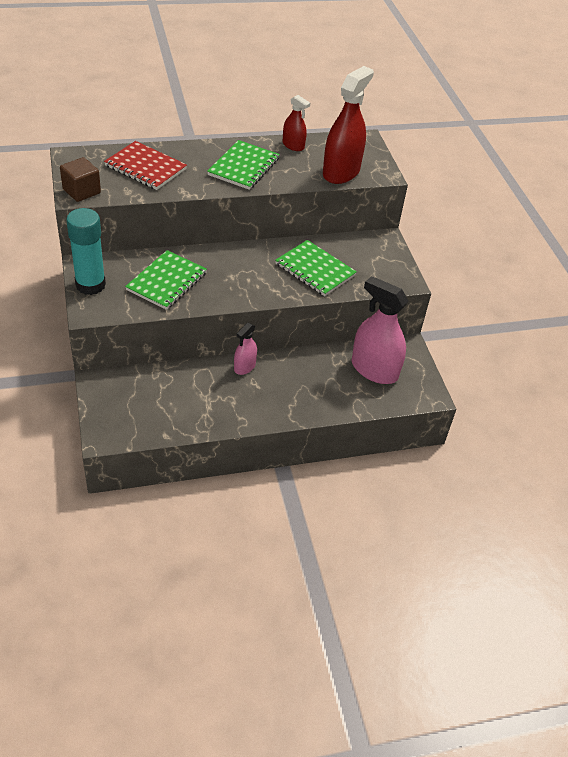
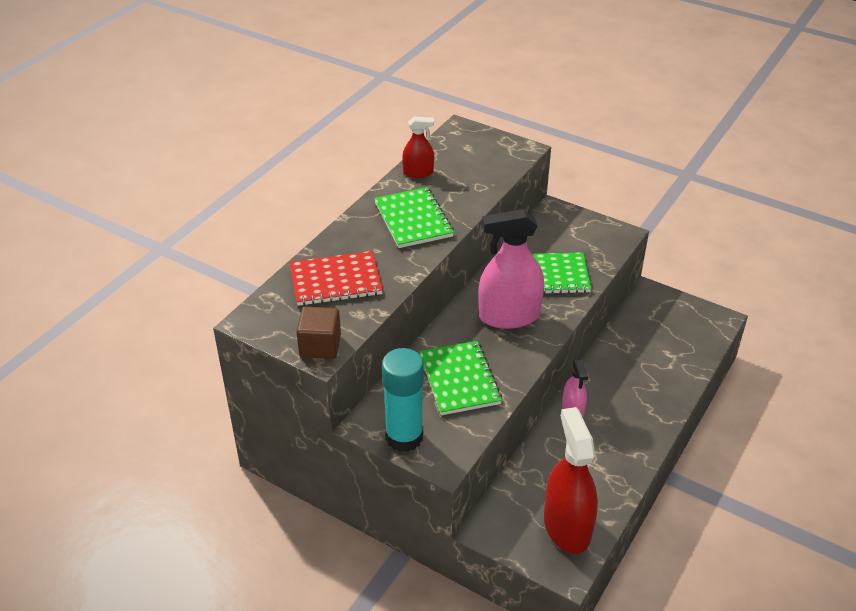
camera: 40 degrees left, 5 degrees down
(341, 172) = (491, 170): red spray bottle -> red spray bottle (567, 527)
(374, 370) = (658, 331): pink spray bottle -> pink spray bottle (509, 316)

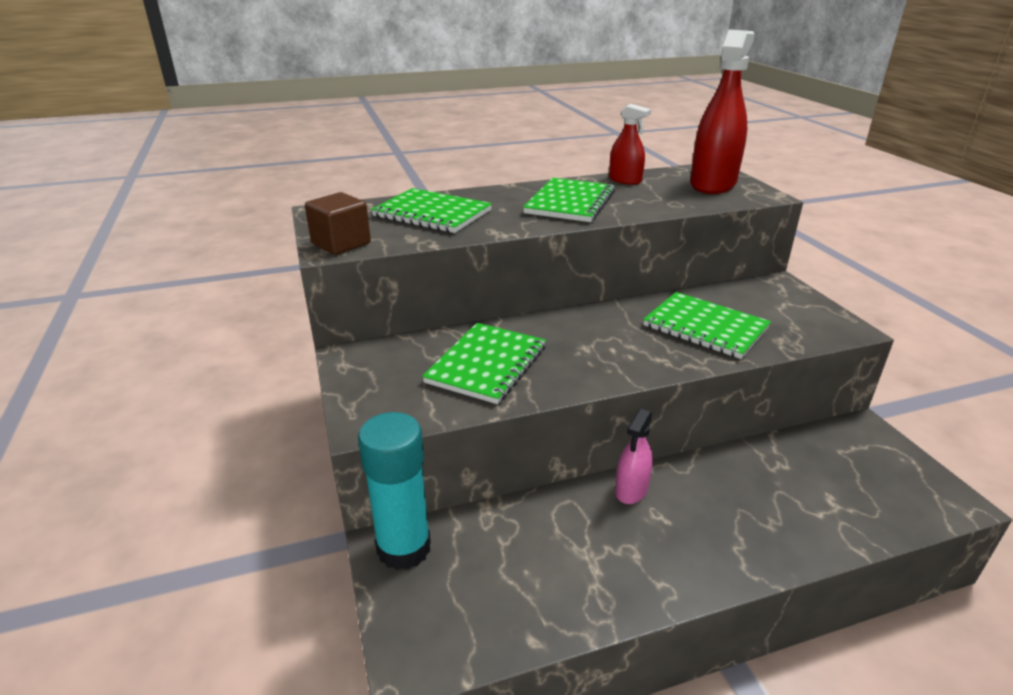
camera: 40 degrees right, 10 degrees down
(336, 281) = (432, 214): red notebook -> green notebook
(404, 437) = (364, 382): turquoise glue stick -> turquoise glue stick (404, 548)
(509, 316) = (614, 340): pink spray bottle -> none
(567, 527) = (475, 608): red spray bottle -> red spray bottle (712, 184)

